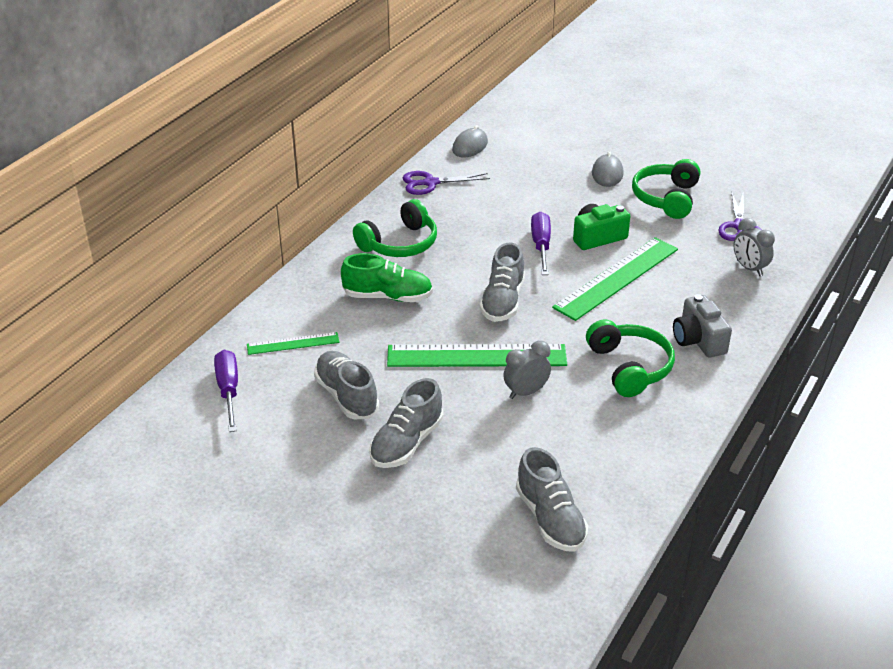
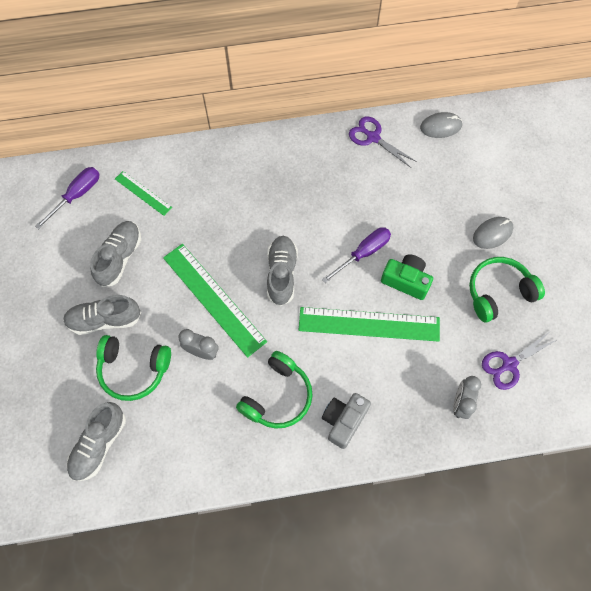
camera: 50 degrees right, 30 degrees up
(388, 296) = (229, 207): green shoe -> none
(399, 244) = (289, 171): green headphones -> green headphones (133, 369)
(502, 301) = (281, 274): grey shoe -> grey shoe turned 120 degrees clockwise

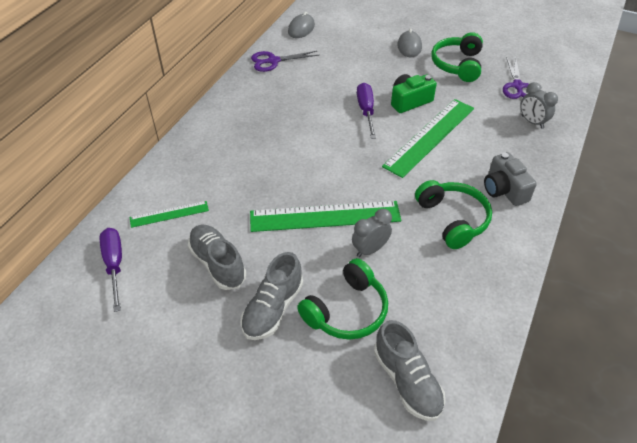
camera: 55 degrees left, 20 degrees down
(281, 274) = (341, 163): grey shoe -> none

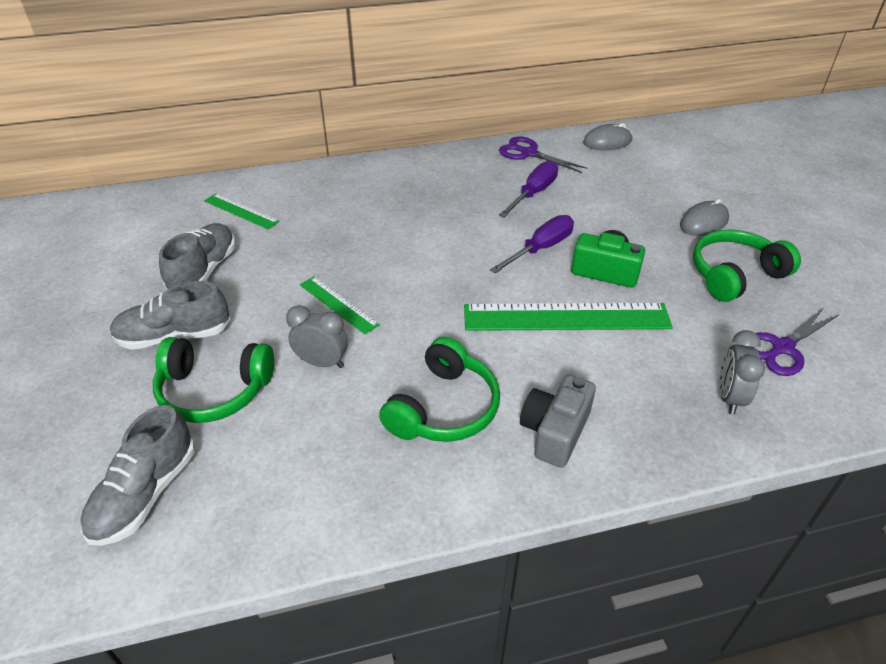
camera: 50 degrees right, 5 degrees down
(114, 265) = (151, 217): purple screwdriver -> purple screwdriver (533, 193)
(325, 216) = (338, 304): green ruler -> green ruler, size x0.52

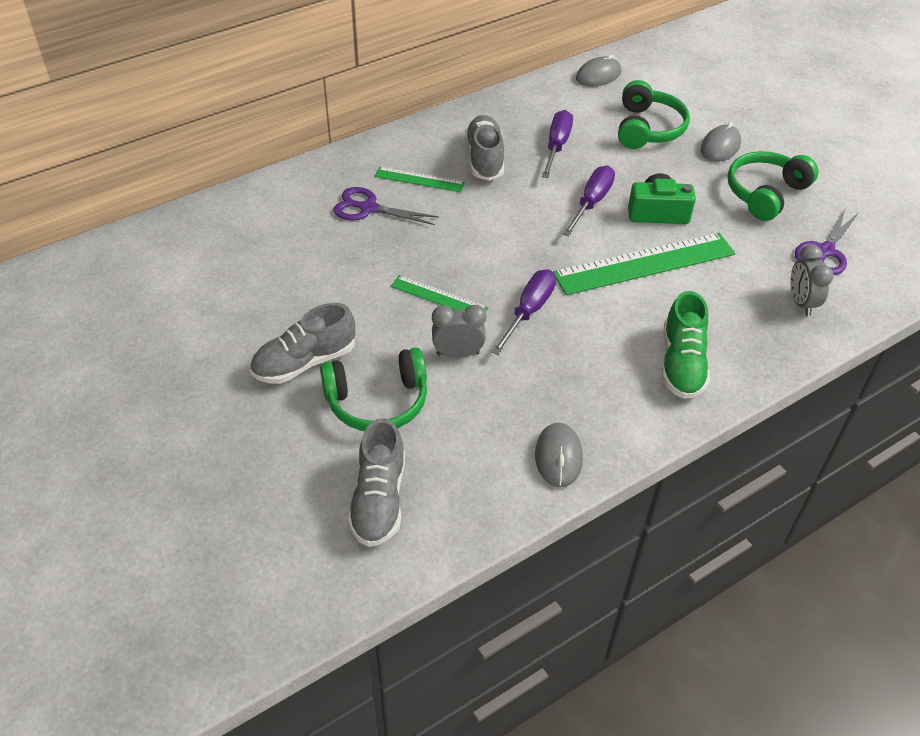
camera: 20 degrees left, 5 degrees up
(204, 271) = (287, 293): grey shoe -> grey shoe (484, 159)
(241, 211) = (280, 223): green ruler -> green ruler (419, 179)
(359, 501) = (558, 457): none -> grey mouse
(418, 337) = (528, 311): none -> purple screwdriver
(444, 408) = (584, 367): green headphones -> green headphones (647, 128)
(529, 153) = (530, 102): purple scissors -> purple scissors (368, 208)
(554, 432) = (682, 364): grey camera -> green shoe

